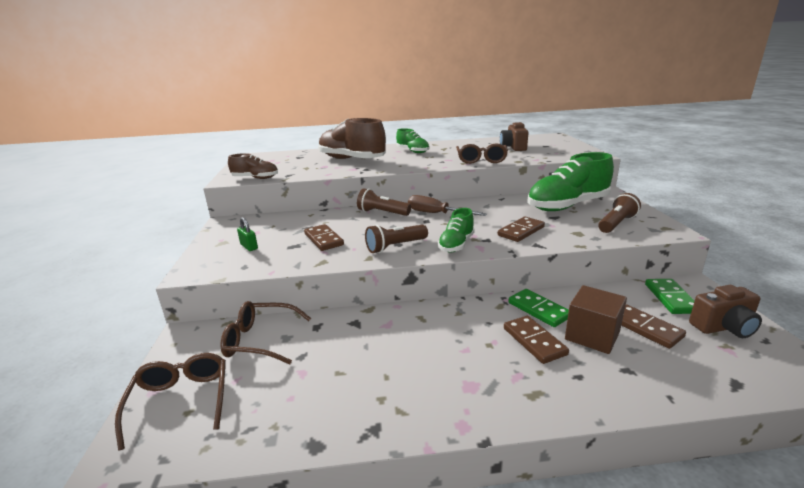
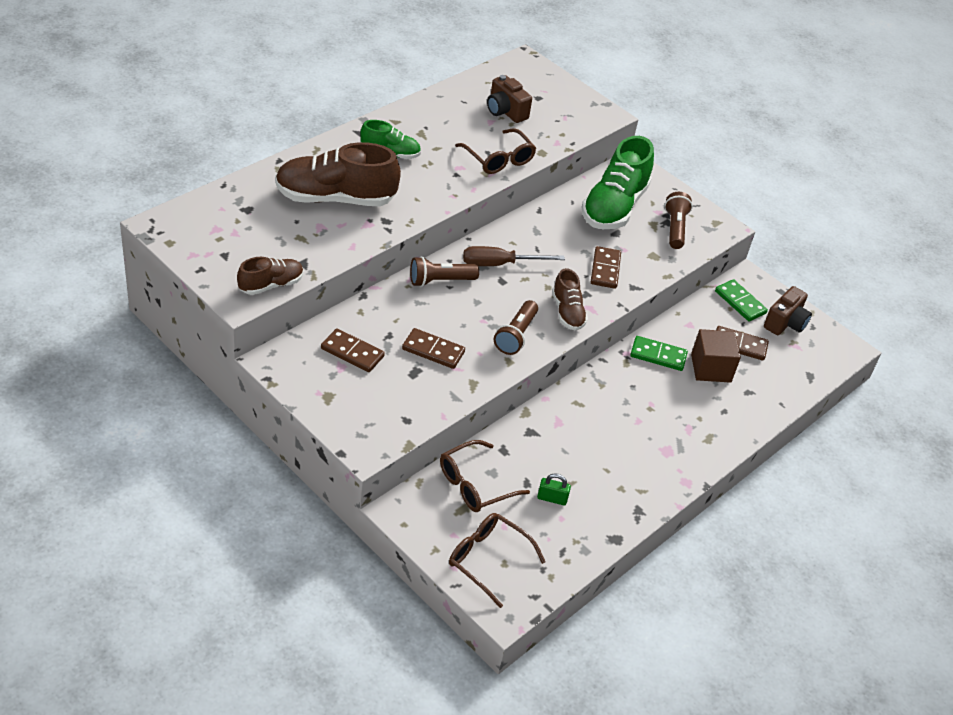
camera: 45 degrees left, 20 degrees up
(249, 247) = (369, 391): green padlock -> green padlock (552, 498)
(456, 245) = (567, 312): green shoe -> brown shoe
(534, 341) = (677, 391): brown domino -> brown domino (352, 352)

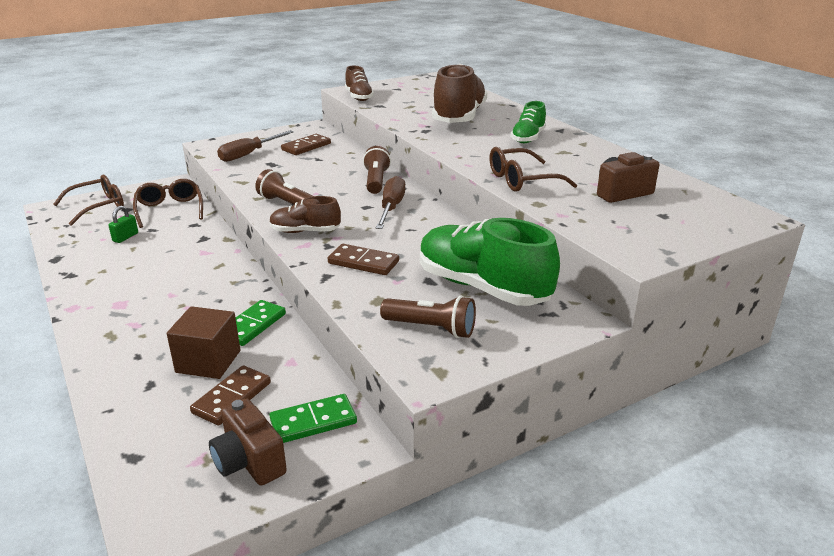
camera: 110 degrees right, 15 degrees down
(390, 399) = (249, 154): none -> brown screwdriver
(433, 351) = (290, 171): brown domino -> none

